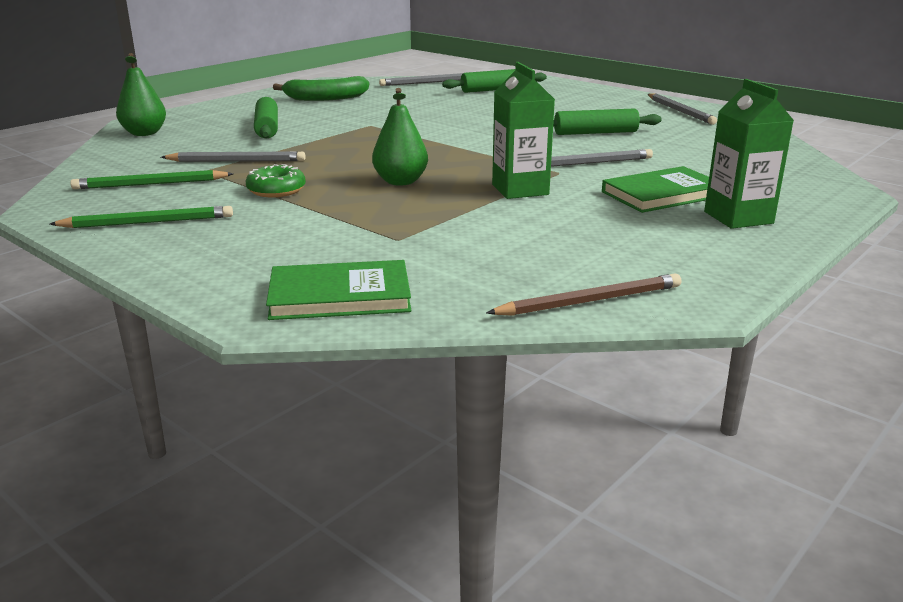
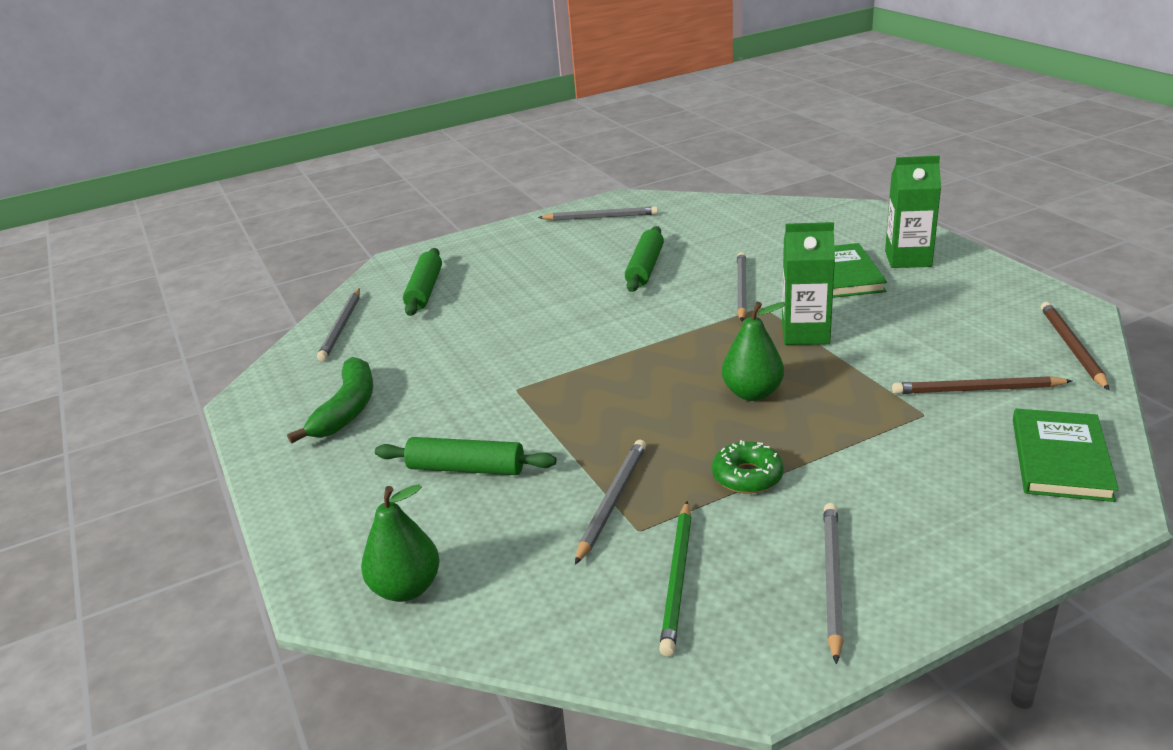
camera: 65 degrees left, 5 degrees up
(148, 222) = (832, 579): green pencil -> grey pencil
(457, 258) = (976, 390): none -> brown pencil

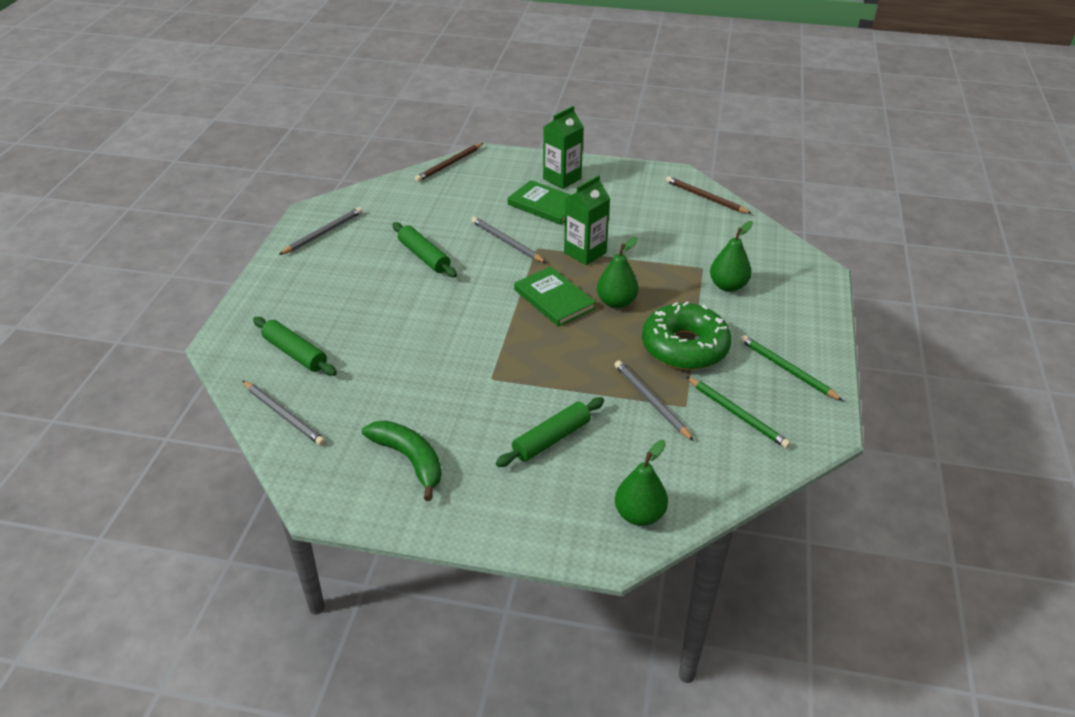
camera: 55 degrees left, 10 degrees up
(747, 476) = (684, 347): green donut -> green donut, size x1.96
(832, 579) = (787, 370): grey pencil -> green pencil
(923, 449) = (728, 286): none -> green pear
(976, 390) = (703, 242): brown pencil -> brown pencil (449, 164)
(1060, 459) = (778, 259): green book -> green book (554, 299)

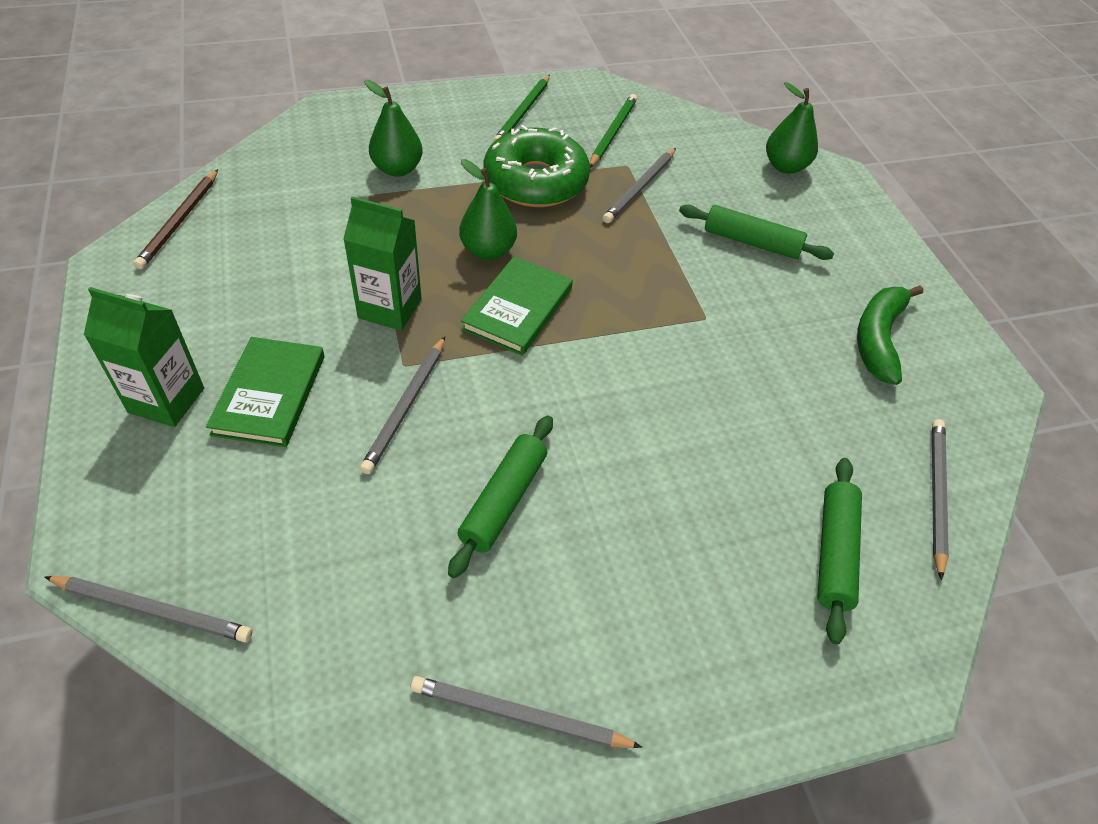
camera: 120 degrees left, 10 degrees up
(449, 164) = (153, 610): brown pencil -> grey pencil

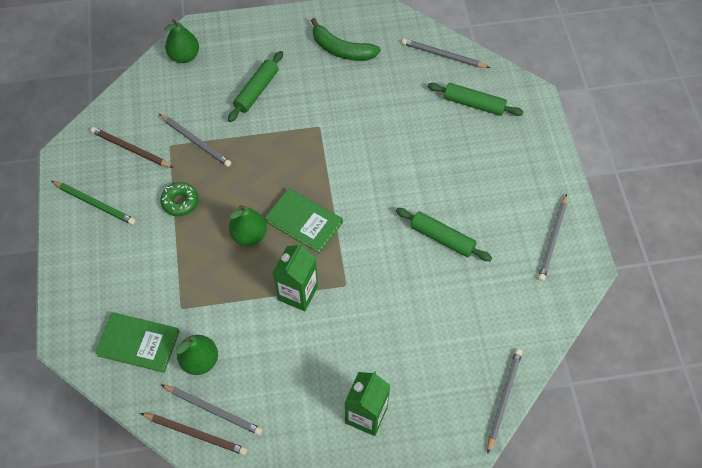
camera: 80 degrees left, 10 degrees up
(269, 394) = (365, 357): green book -> green book (138, 343)
(397, 169) = (153, 289): green pear -> green pear (200, 361)
(406, 406) = (377, 283): grey pencil -> grey pencil (213, 410)
(536, 181) = (180, 202): green donut -> green donut, size x0.51
(612, 133) = (130, 149): green pencil -> brown pencil

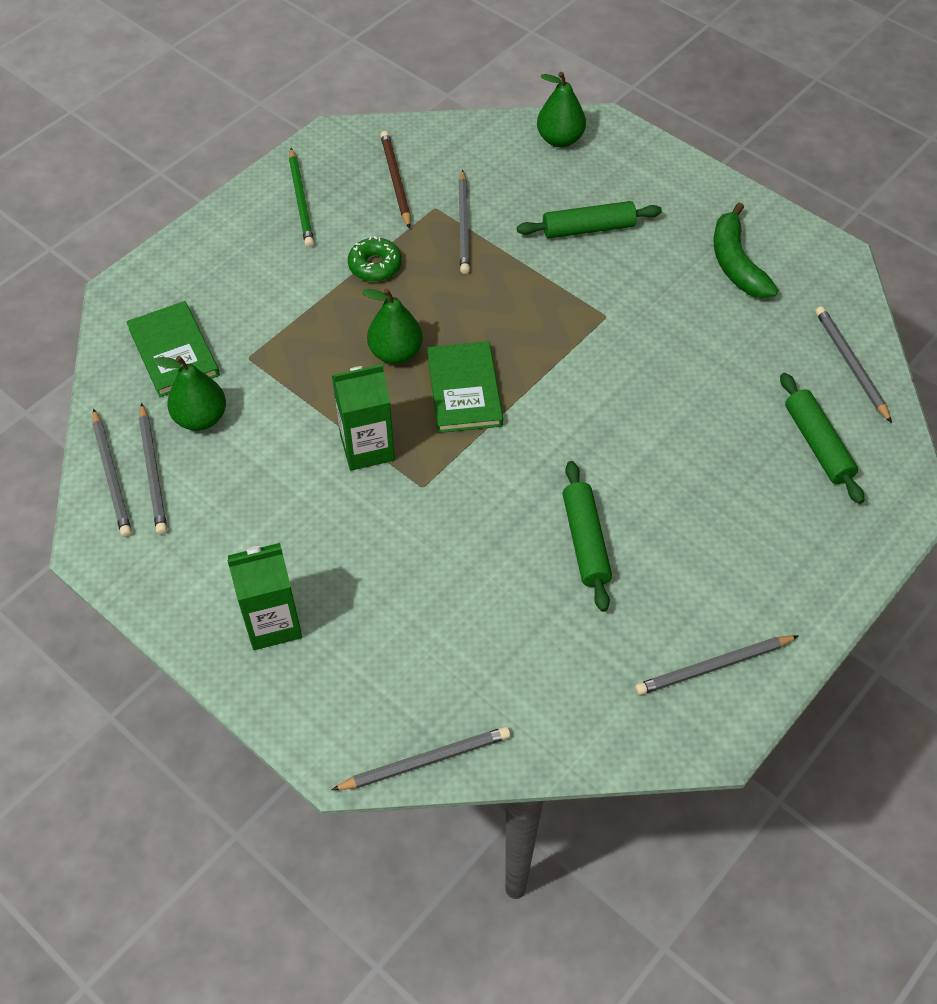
camera: 50 degrees right, 5 degrees down
(195, 434) = (112, 475): brown pencil -> grey pencil

